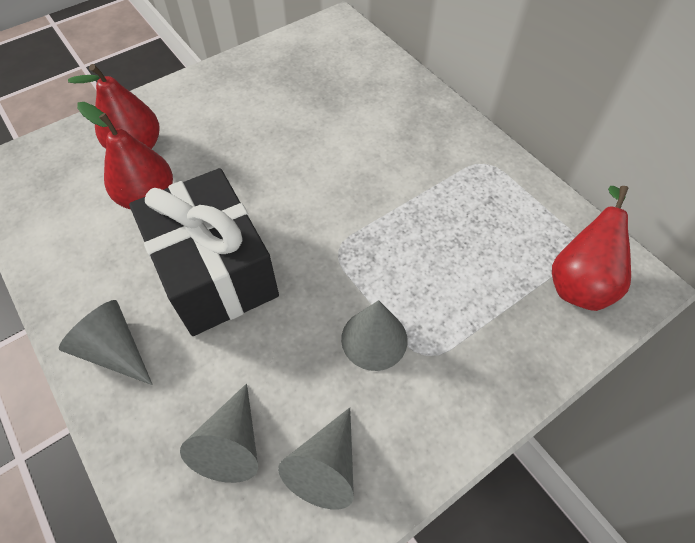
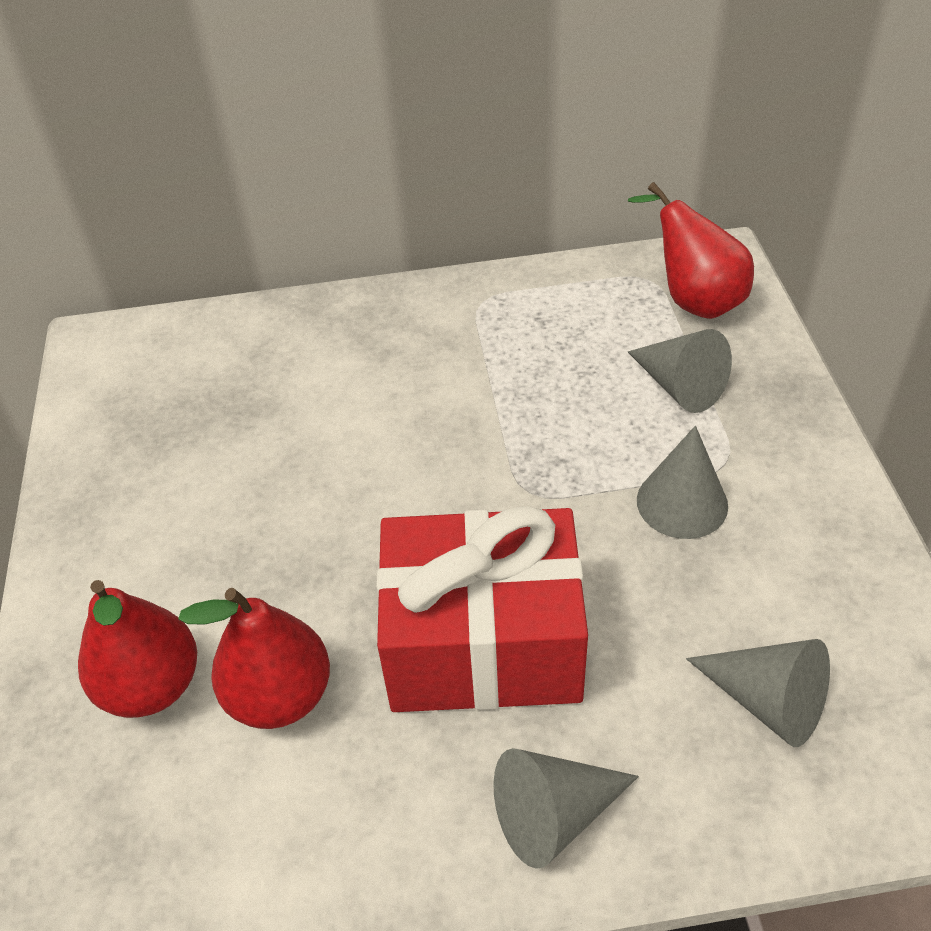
camera: 60 degrees left, 10 degrees down
(215, 272) = (483, 643): black gift -> red gift
(326, 467) = (833, 609): grey cone -> grey cone (679, 386)

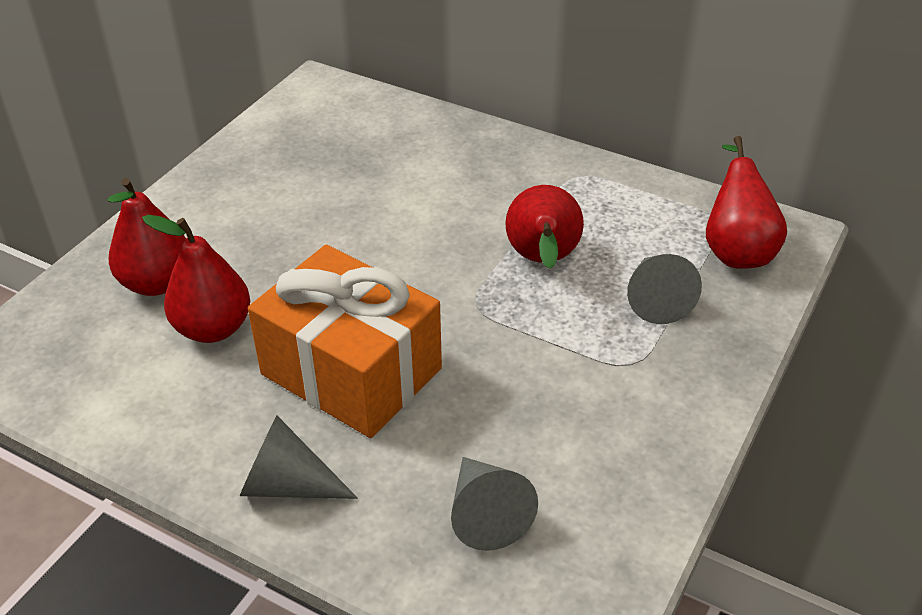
camera: 35 degrees right, 5 degrees down
(483, 643) = (351, 371): red gift -> orange gift
(542, 408) = (542, 261): none -> red pear
(682, 502) = (570, 369): grey cone -> none

